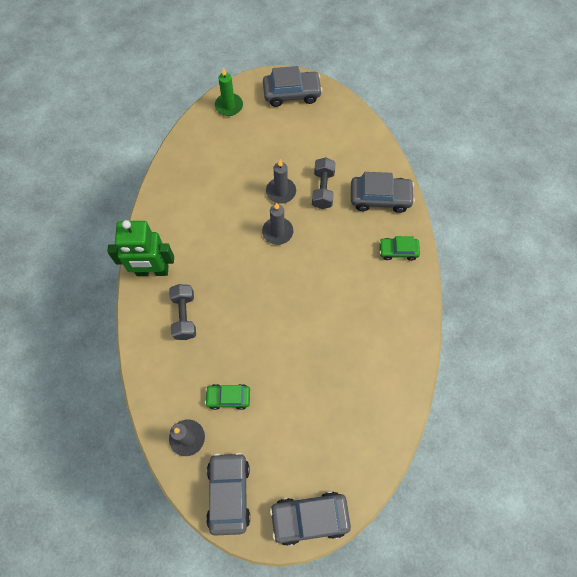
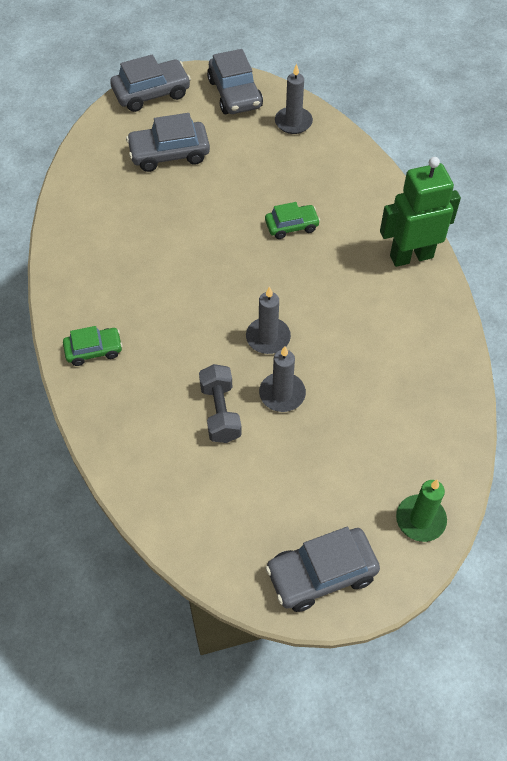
camera: 165 degrees right, 10 degrees down
(184, 316) = (347, 220): grey dumbbell -> none
(228, 397) = (264, 160): green car -> green car (291, 226)
(380, 198) = (130, 419): grey car -> grey car (169, 154)

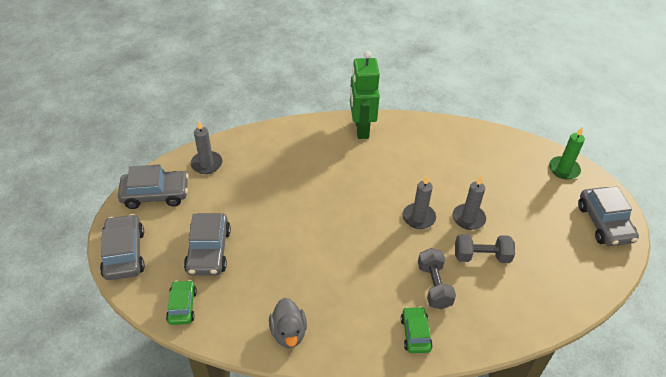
camera: 80 degrees left, 10 degrees down
(79, 238) = (288, 332): none -> grey duck
(163, 363) = (434, 286): none -> grey dumbbell
(291, 226) = (316, 185): green car -> green car (182, 306)

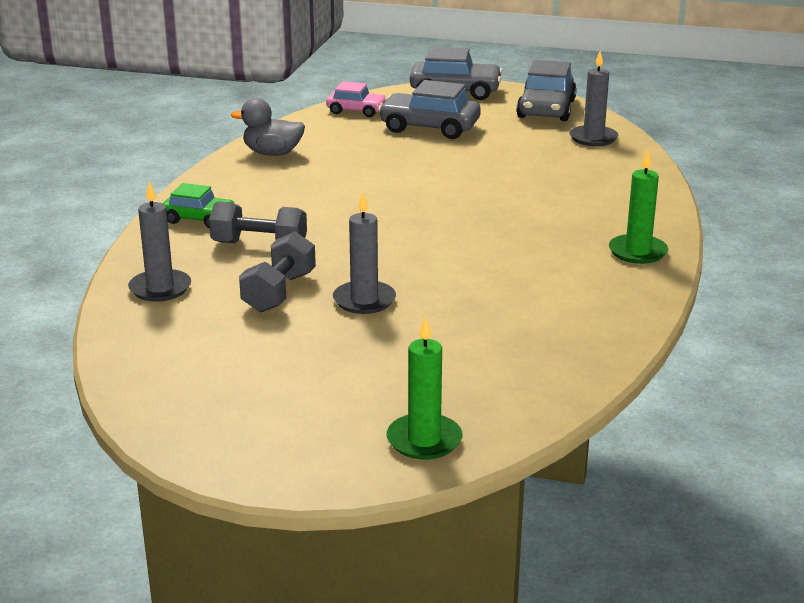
camera: 110 degrees right, 20 degrees down
(182, 306) = (356, 111): green car -> pink car
(361, 129) = (637, 252): green robot -> green candle
(418, 217) = (395, 260): grey candle -> grey candle (160, 288)
(604, 223) = (250, 438): grey car -> none

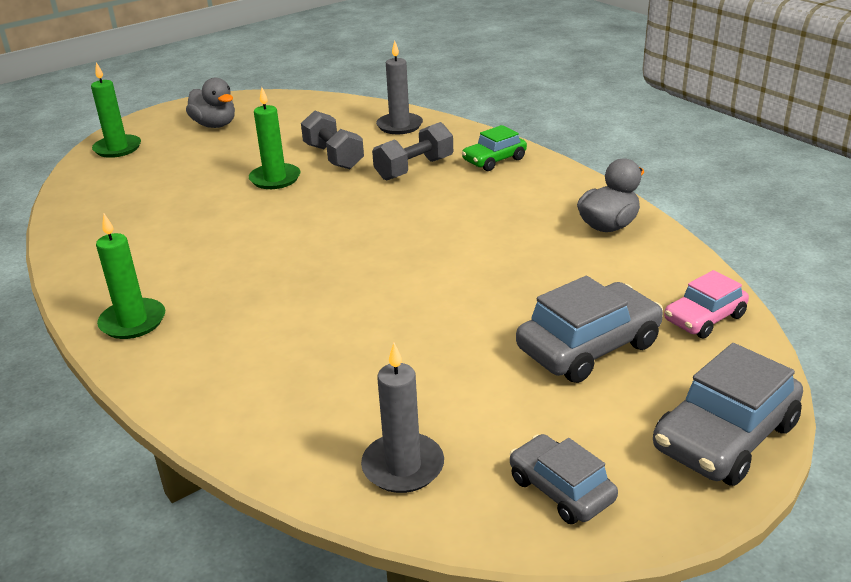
camera: 130 degrees right, 5 degrees up
(279, 407) = (215, 125): none -> grey duck
(364, 300) = (275, 179): grey candle -> green candle
(546, 109) = (561, 489): grey car -> grey car, size x0.62

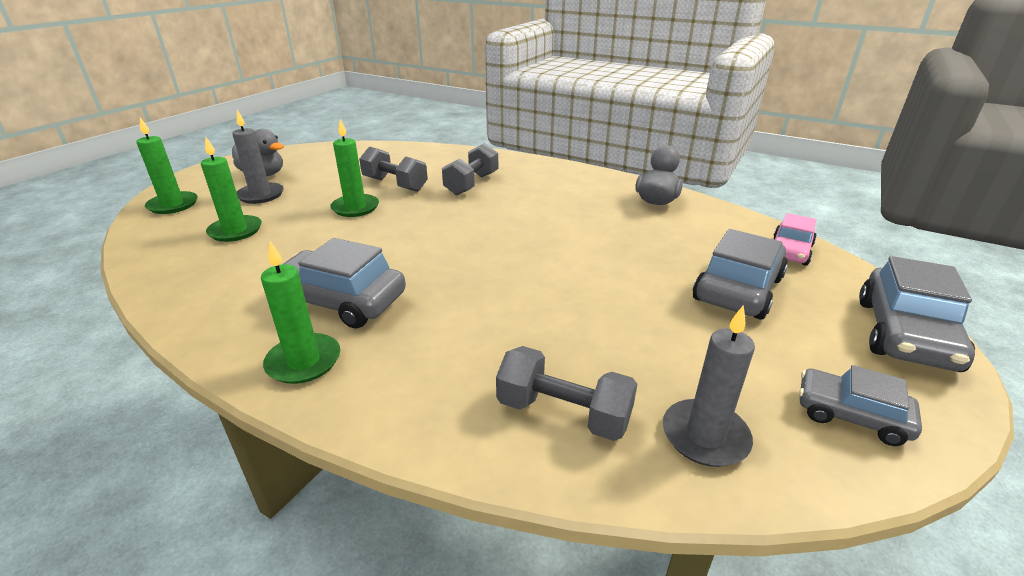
camera: 25 degrees left, 0 degrees up
(153, 186) = (235, 231): none -> green candle
(195, 275) = (340, 301): none -> grey car
(301, 416) = (563, 413): none -> grey dumbbell
(399, 126) = (431, 157): grey candle -> grey candle (261, 195)
(494, 160) = (528, 170): green car -> none

